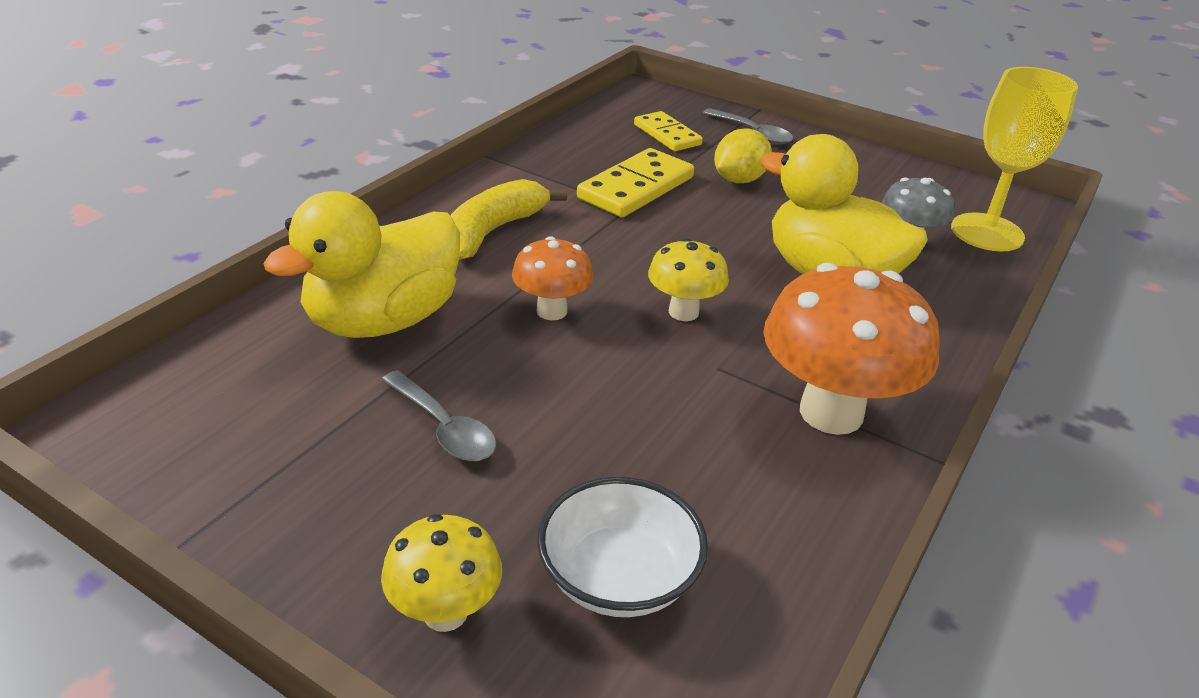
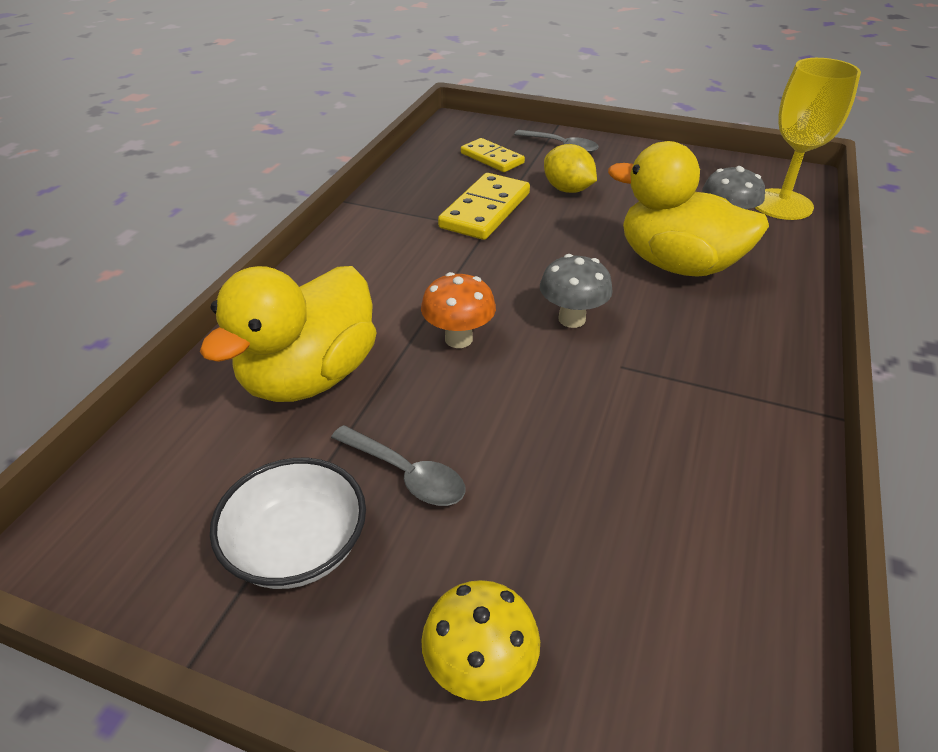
camera: 10 degrees left, 5 degrees up
(493, 231) = (377, 271): yellow banana -> none
(619, 577) = (622, 593): white bowl -> white bowl (297, 547)
(683, 312) = (571, 319): yellow mushroom -> grey mushroom
(739, 180) = (567, 189): yellow lemon -> yellow lemon turned 75 degrees counterclockwise
(831, 413) = (732, 390): orange mushroom -> none

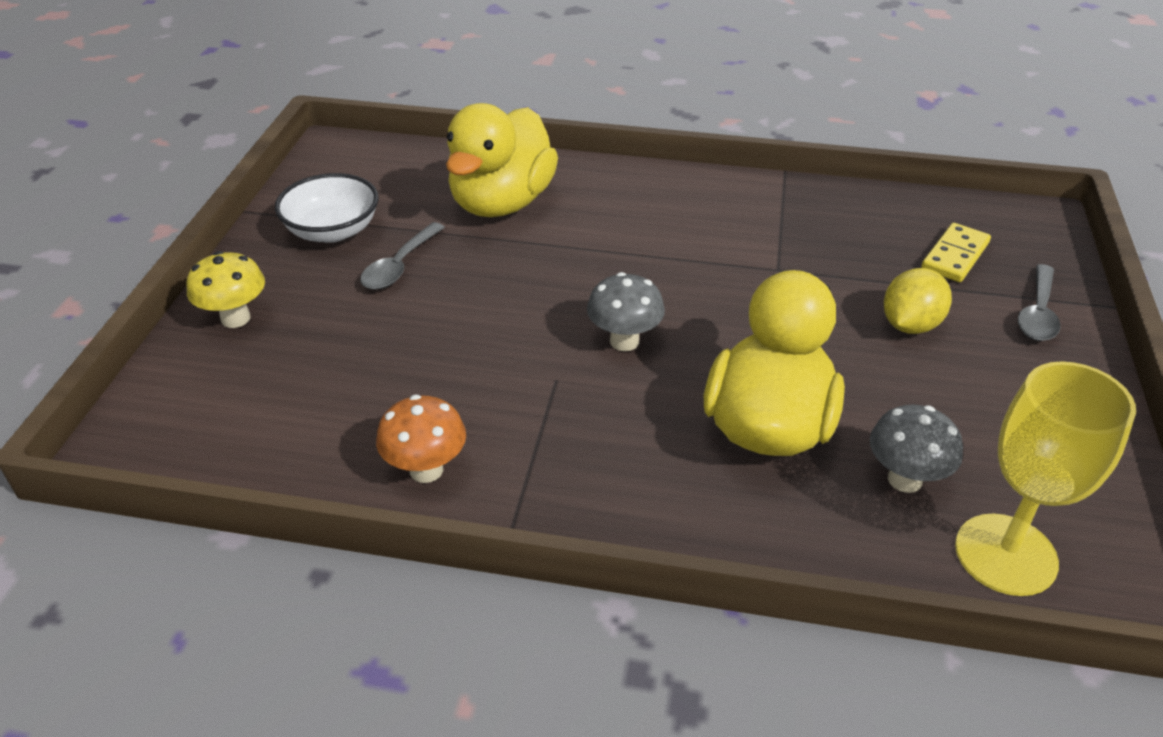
camera: 80 degrees right, 0 degrees up
(310, 376) = (501, 203): yellow duck -> yellow duck turned 90 degrees counterclockwise
(458, 339) = (570, 272): orange mushroom -> orange mushroom (426, 470)
(485, 210) = (817, 263): yellow domino -> none

